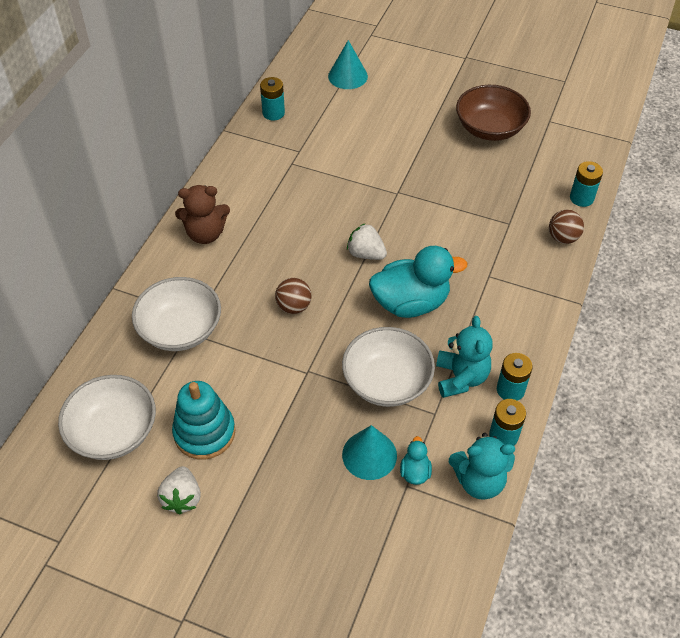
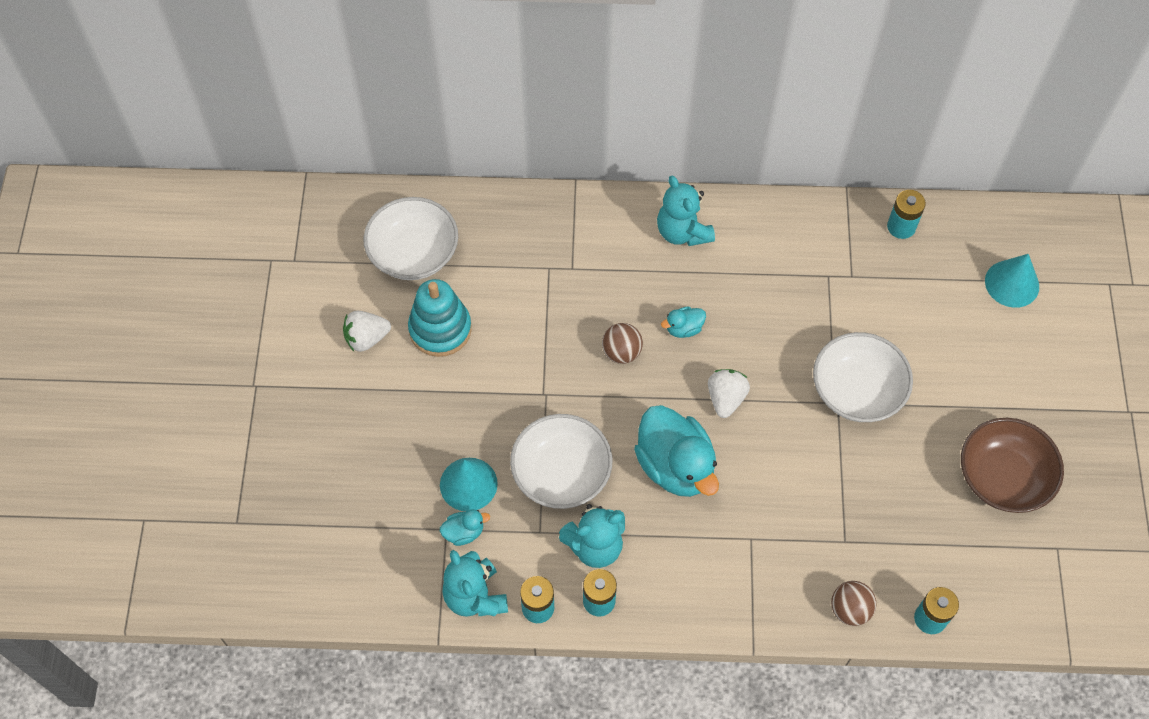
camera: 70 degrees right, 10 degrees up
(180, 329) = (549, 260): white bowl -> white bowl (857, 391)
(205, 234) = (682, 232): brown teddy bear -> turquoise teddy bear
(292, 260) = (683, 328): none -> turquoise duck

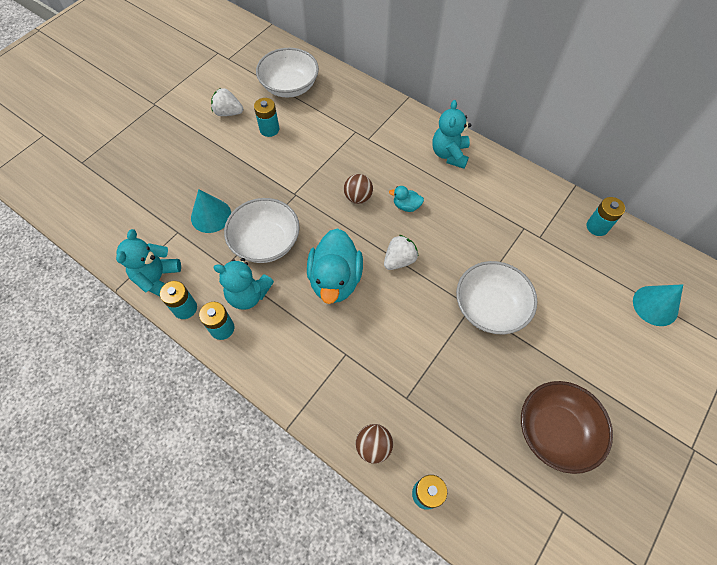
camera: 35 degrees right, 0 degrees up
(440, 329) = (269, 129): turquoise stacking toy -> turquoise battery
(464, 532) = (185, 239): turquoise duck -> none

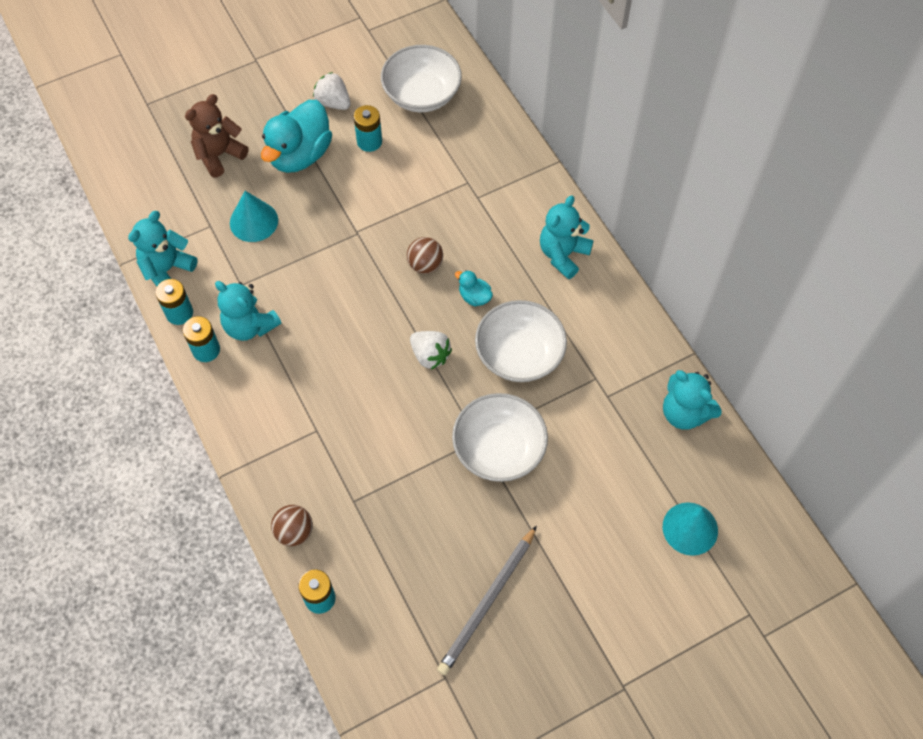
camera: 25 degrees right, 0 degrees up
(159, 178) = (219, 155): none -> brown teddy bear
(266, 242) = (297, 275): white bowl -> white bowl (519, 354)
(335, 280) = (348, 348): turquoise duck -> turquoise duck (300, 155)
(399, 260) = (430, 355): white strawberry -> white strawberry turned 60 degrees clockwise
(555, 431) = (487, 602): brown bowl -> grey pencil
(597, 227) = (684, 413): turquoise battery -> turquoise teddy bear

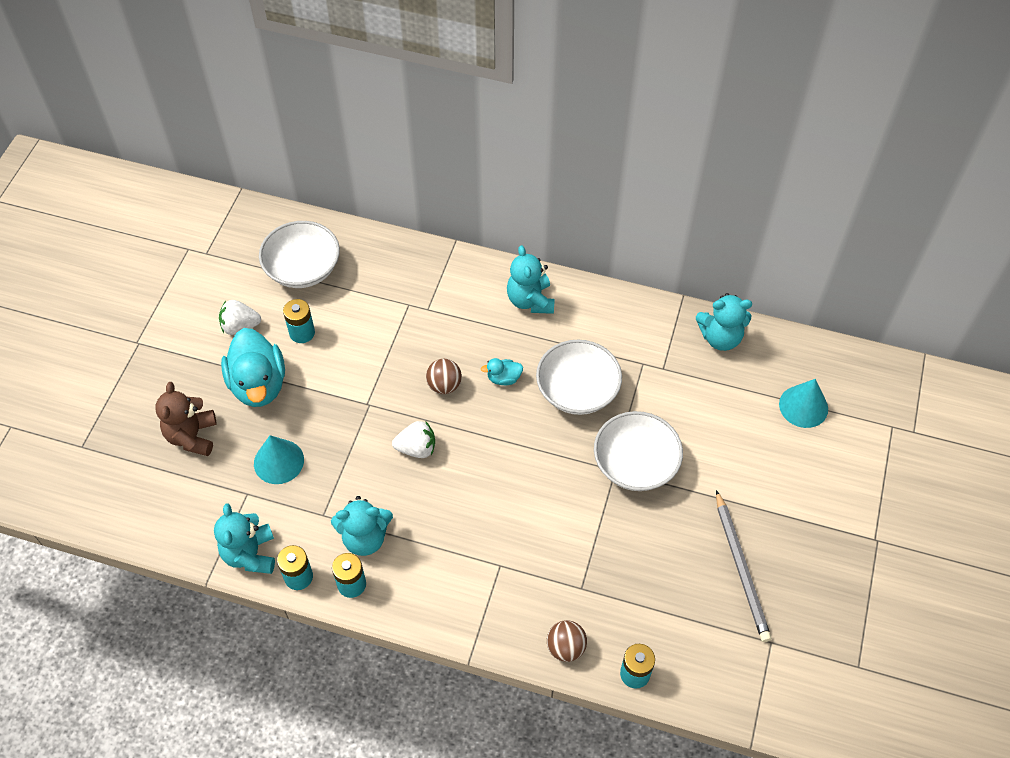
camera: 45 degrees left, 5 degrees down
(430, 355) = (519, 443): white strawberry -> white strawberry (416, 448)

